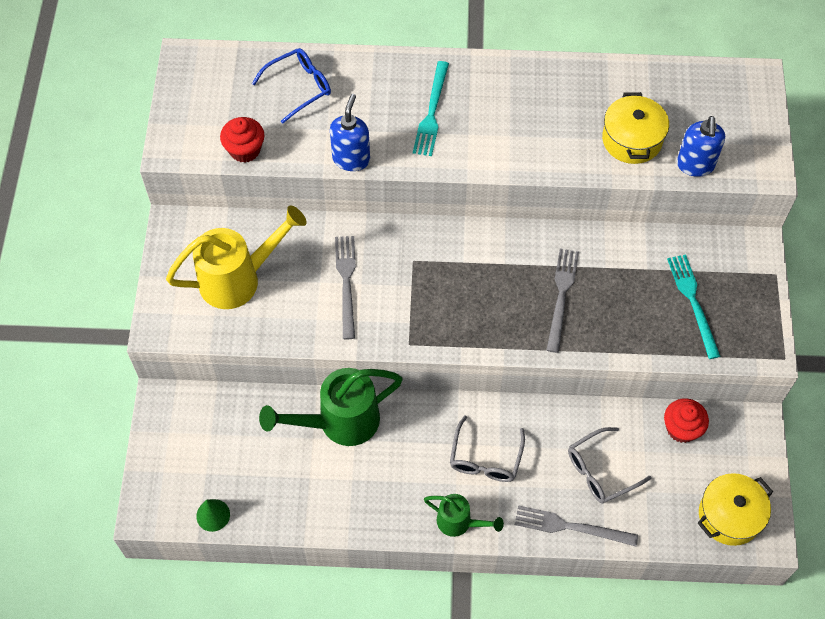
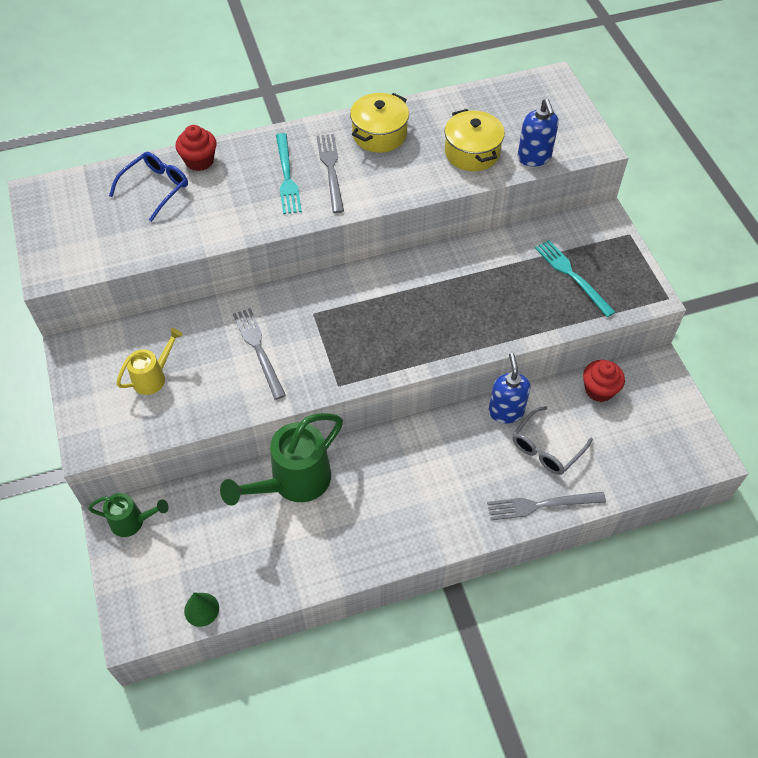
camera: 20 degrees left, 5 degrees down
(238, 279) = (153, 377): yellow watering can -> yellow watering can, size x0.55
(245, 150) = (123, 253): red cupcake -> red cupcake (199, 161)
(351, 159) = (228, 234): blue soap dispenser -> blue soap dispenser (506, 411)
(459, 522) = (440, 535): green watering can -> green watering can (132, 522)
(485, 458) = (440, 470): grey glasses -> none
(561, 296) = (458, 304): grey fork -> grey fork (331, 170)
(729, 516) = (672, 449): yellow pot -> yellow pot (379, 134)

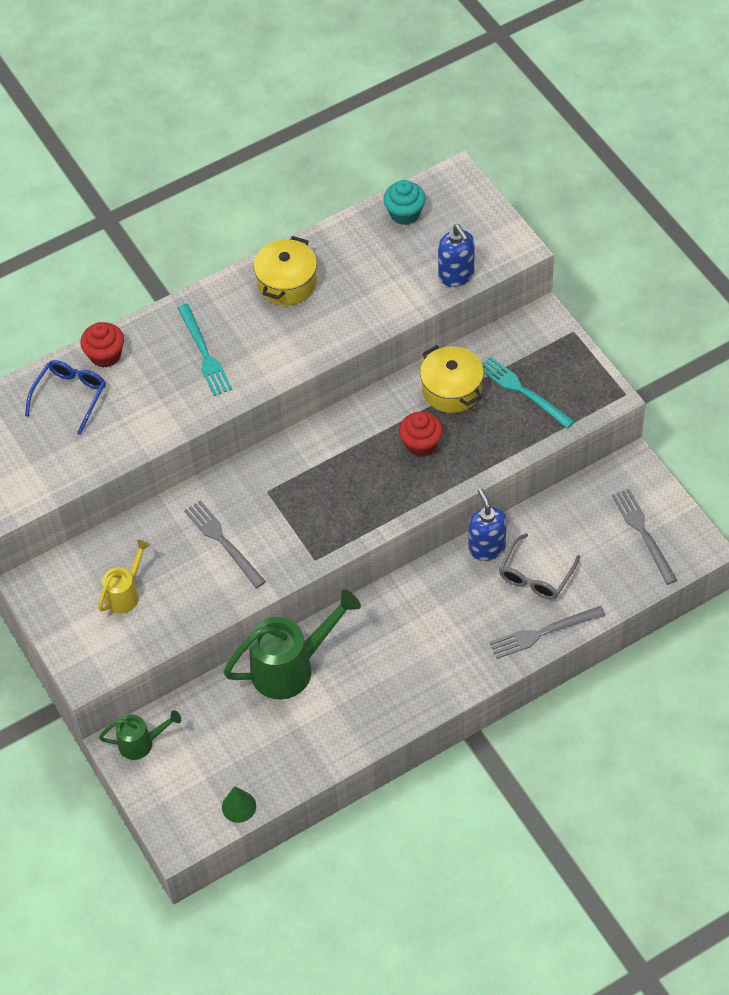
camera: 10 degrees left, 0 degrees up
(293, 482) = (291, 667): green watering can -> green watering can turned 150 degrees counterclockwise
(331, 170) = (248, 335): grey fork -> grey fork (643, 533)
(472, 152) = (390, 283): yellow pot -> yellow pot (452, 389)
(500, 99) = (405, 213): none -> turquoise cupcake
(599, 390) = (577, 503): red cupcake -> red cupcake (421, 444)

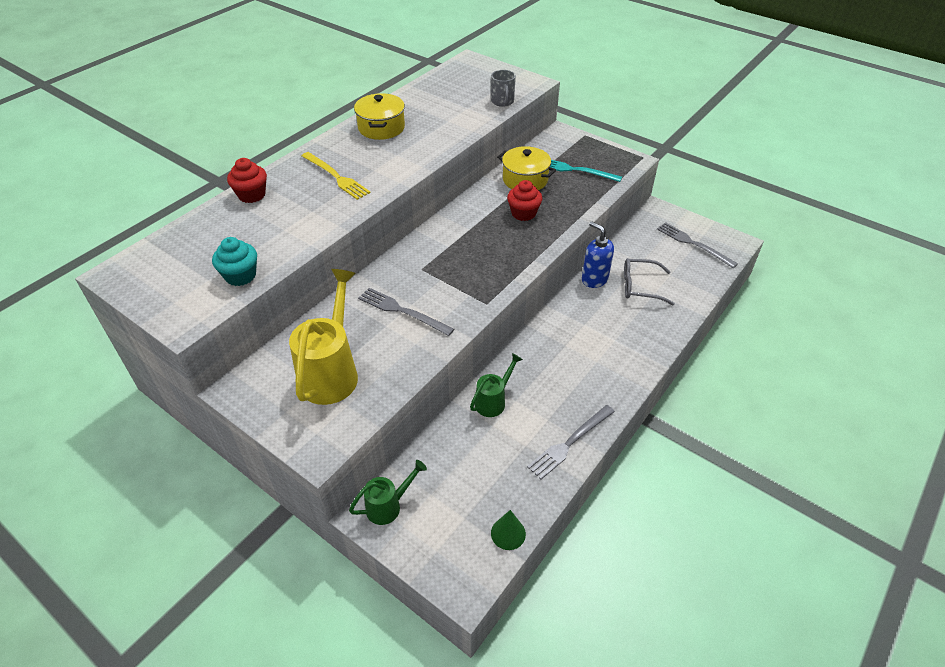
camera: 25 degrees left, 10 degrees down
(70, 396) = (230, 226): blue glasses -> none
(125, 594) = (331, 372): yellow watering can -> yellow watering can, size x1.82
(204, 353) = (336, 177): turquoise fork -> yellow fork
(291, 667) = (493, 401): green watering can -> green watering can, size x0.55
(405, 213) = (446, 81): turquoise cupcake -> turquoise cupcake (240, 276)
(456, 275) = (502, 102): blue soap dispenser -> grey mug
(536, 575) = (640, 286): grey glasses -> grey glasses turned 90 degrees clockwise
(543, 633) = (672, 320): grey fork -> grey fork (570, 443)

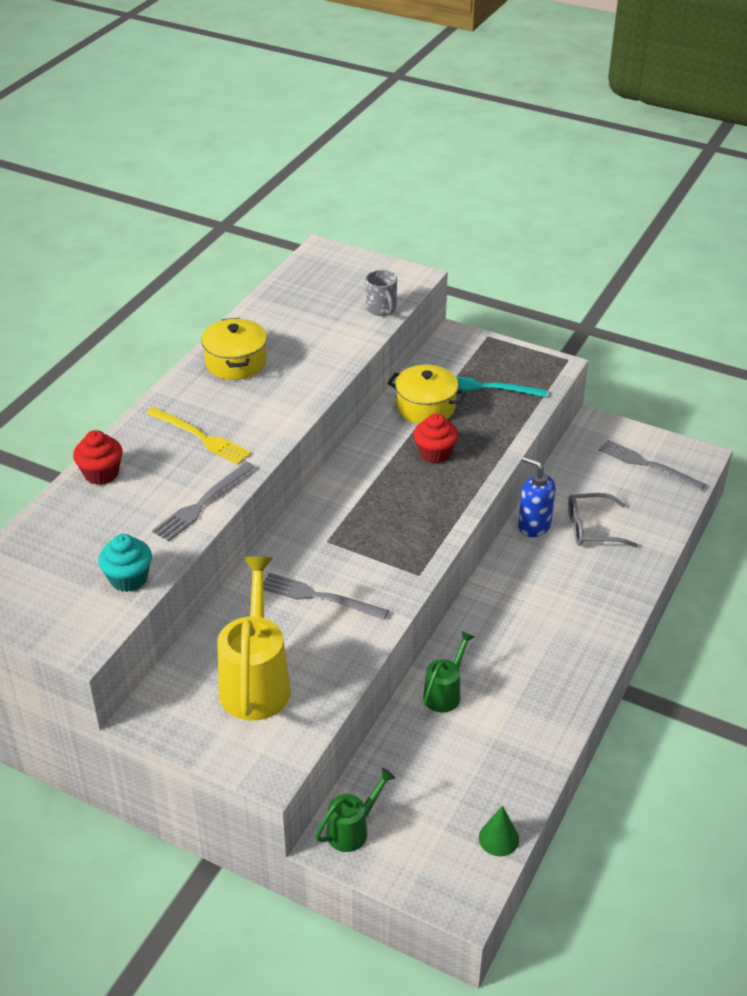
camera: 10 degrees left, 5 degrees down
(570, 443) = (546, 728): grey fork -> grey fork (202, 503)

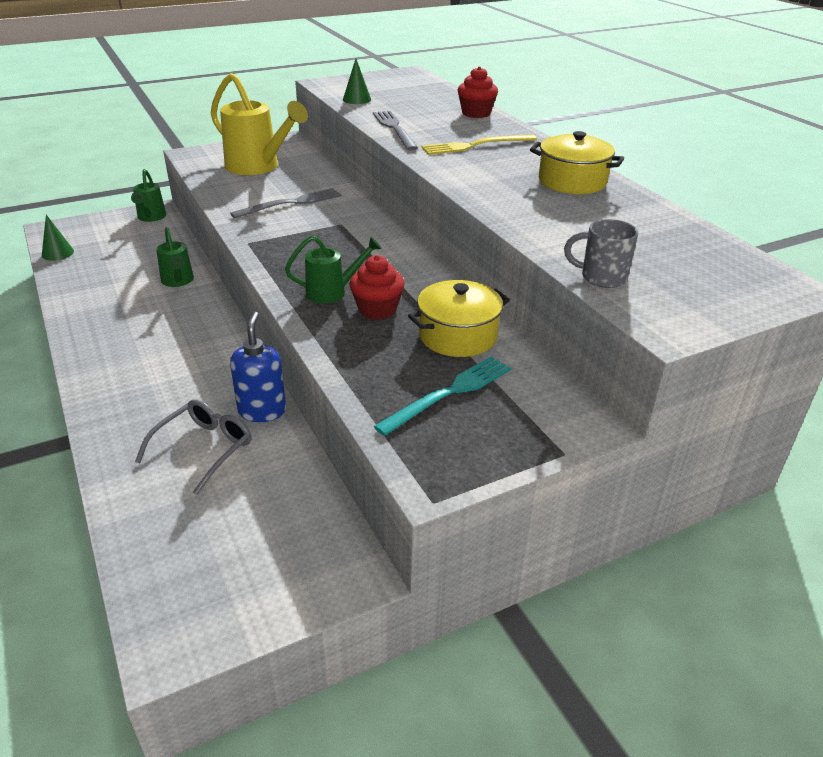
camera: 125 degrees right, 5 degrees down
(128, 578) = (357, 99): turquoise cupcake -> green cone
(438, 485) = (332, 292): none -> green watering can
(534, 526) = (262, 411): blue soap dispenser -> blue soap dispenser turned 75 degrees counterclockwise
(647, 465) = (225, 571): grey fork -> none

